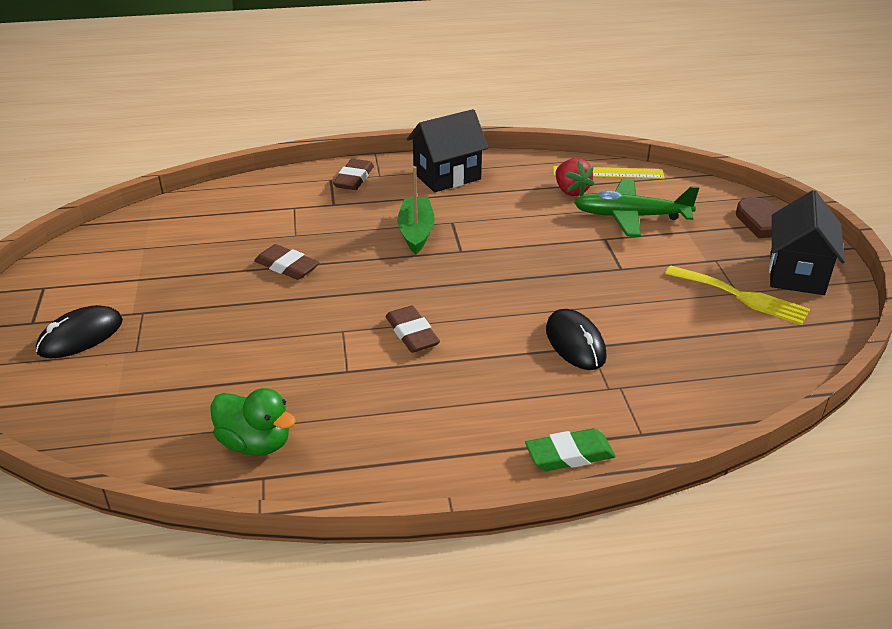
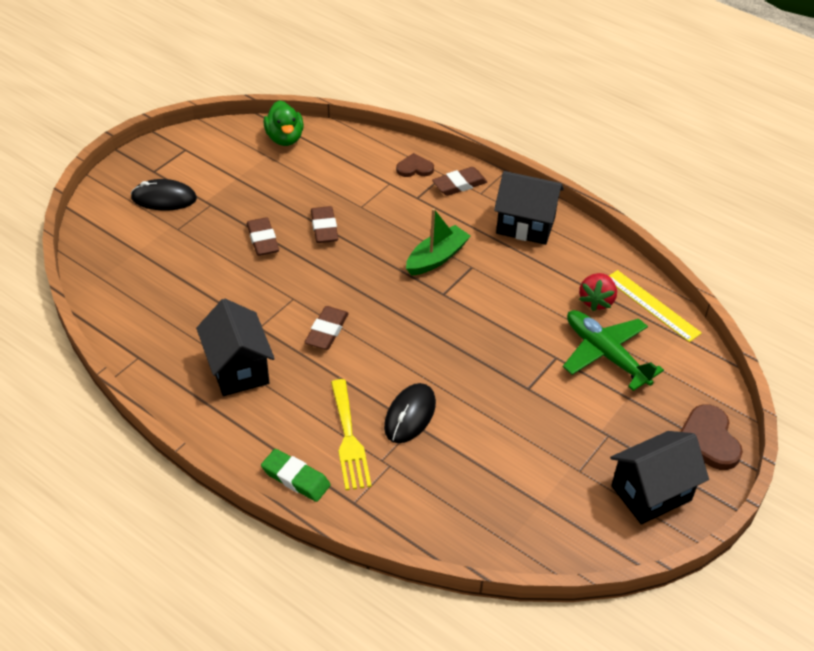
camera: 45 degrees right, 10 degrees up
(242, 307) = (263, 240): none -> brown eraser
(255, 443) = (159, 334): green duck -> green duck (285, 138)
(299, 187) = (414, 168): none -> brown heart
(381, 414) = (238, 369): none -> black house
(742, 296) = (576, 475): yellow fork -> yellow fork (349, 439)

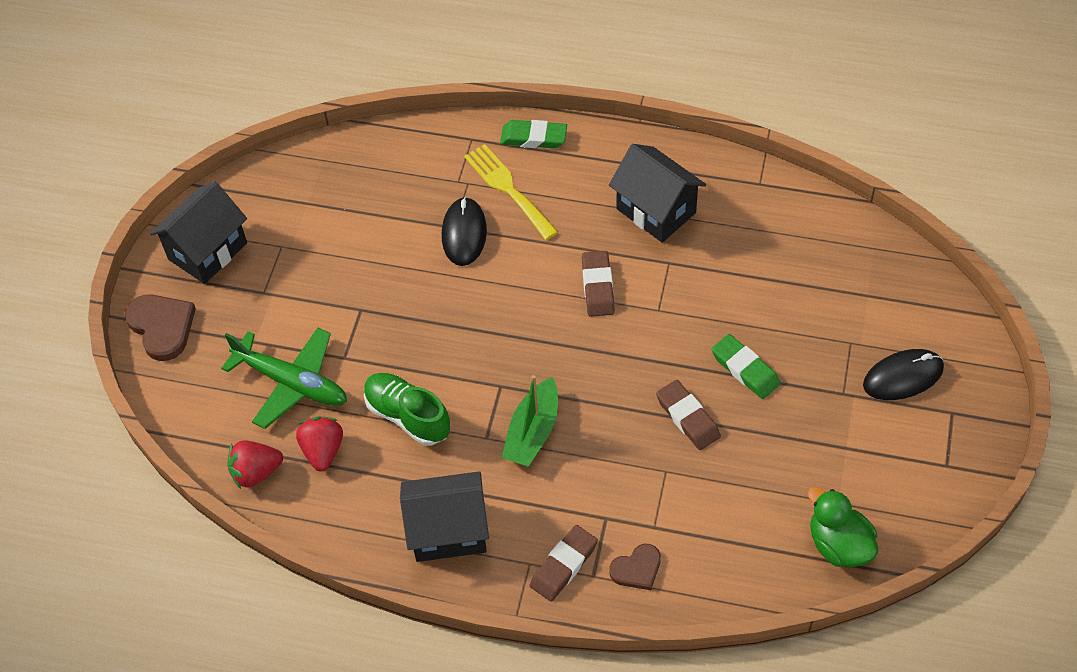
camera: 160 degrees right, 10 degrees up
(263, 240) = (745, 369): brown eraser -> green eraser
(523, 299) = (407, 416): none -> green shoe
(652, 305) = (256, 472): yellow ruler -> red strawberry

